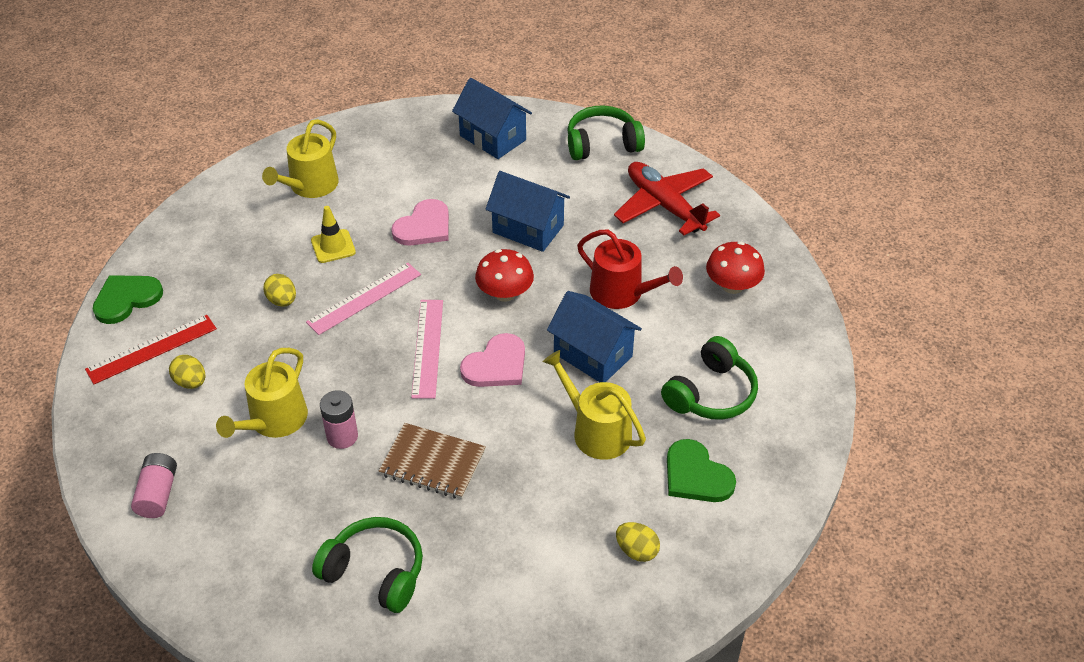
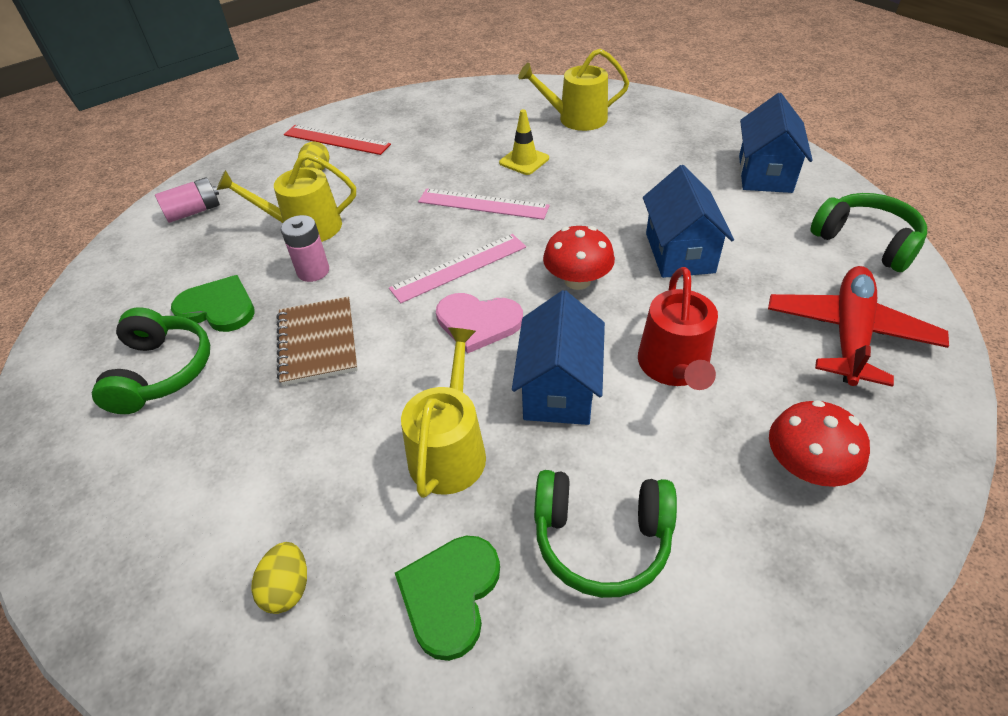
camera: 60 degrees right, 0 degrees up
(126, 299) = (375, 108): green heart -> green heart (218, 307)
(282, 301) = (438, 167): yellow egg -> none
(424, 226) = (603, 192): pink heart -> none

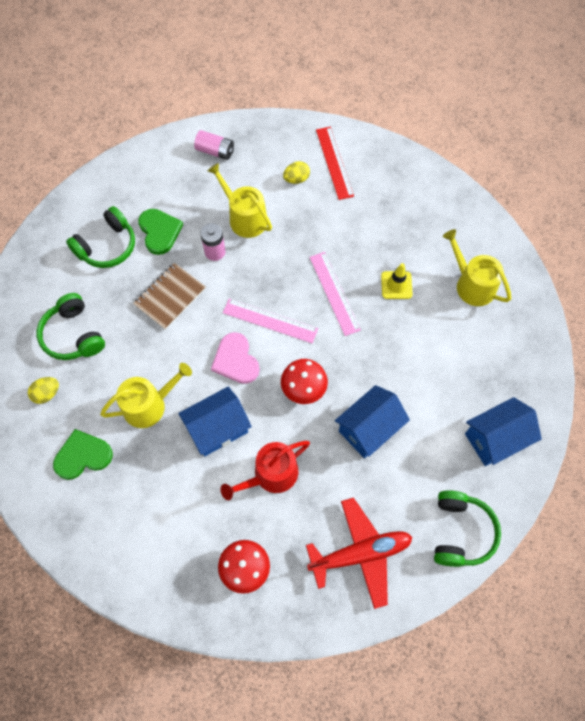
camera: 50 degrees right, 20 degrees up
(601, 539) = (145, 498): green headphones -> green headphones (73, 335)

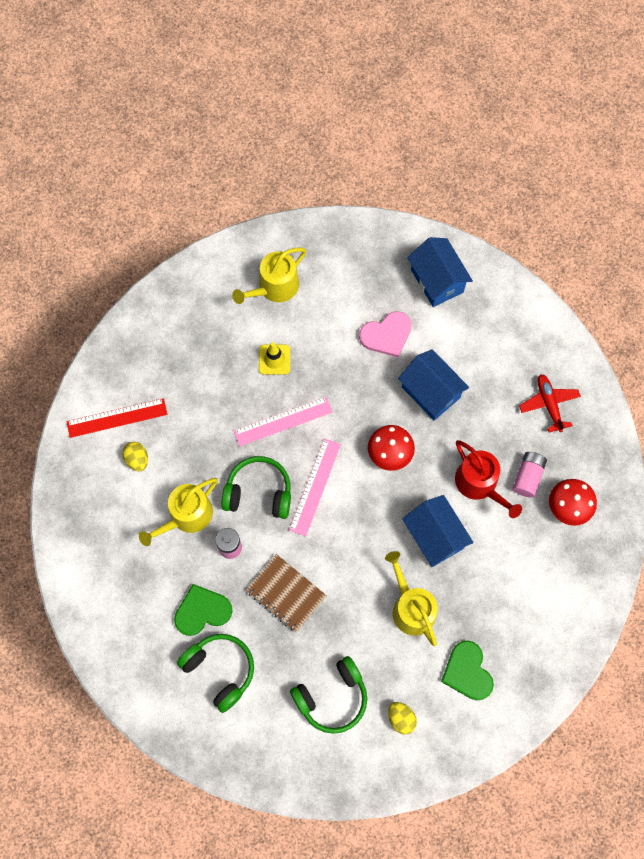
camera: 90 degrees left, 5 degrees up
(215, 151) = (93, 552): pink battery -> pink battery (528, 477)
(236, 360) = (360, 521): pink heart -> pink heart (386, 335)
(360, 553) = (549, 404): red plane -> red plane, size x0.64
(460, 532) = (525, 318): green headphones -> green headphones (259, 492)

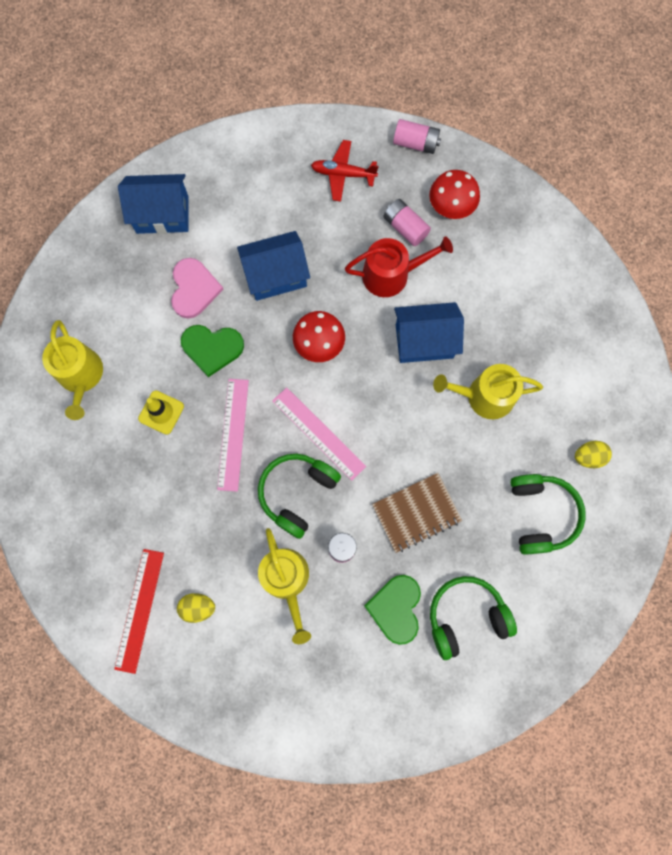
camera: 65 degrees left, 5 degrees up
(467, 672) = (569, 373): green heart -> green heart (212, 348)
(610, 451) = (415, 143): none -> pink battery

